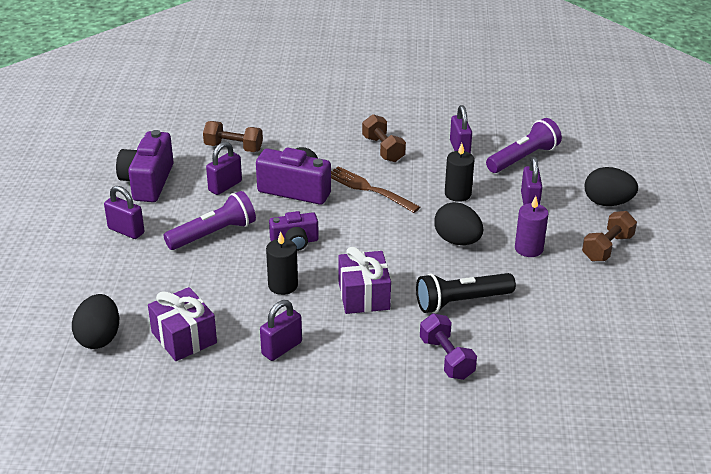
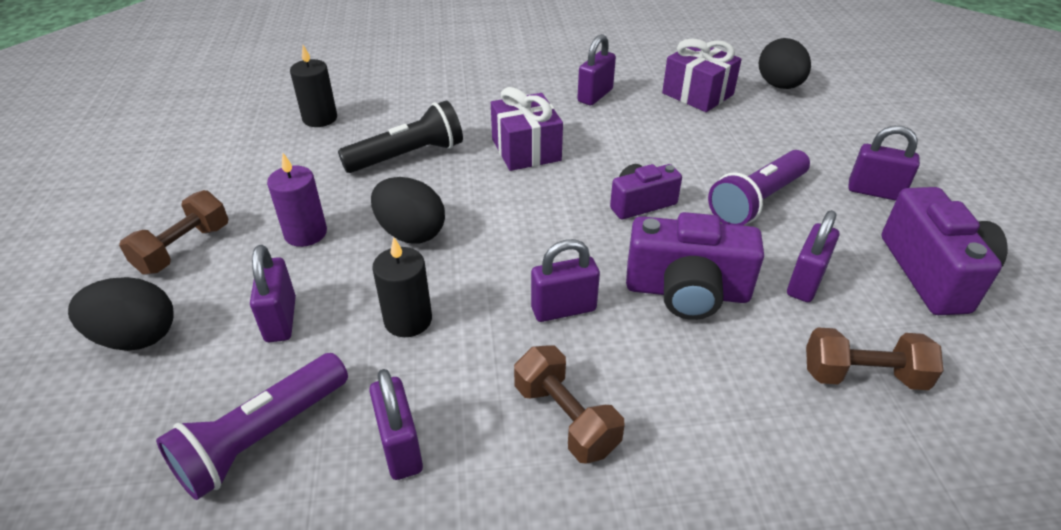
camera: 170 degrees right, 5 degrees up
(283, 285) = (626, 150): black candle -> black candle (320, 118)
(370, 189) = (563, 309): brown fork -> purple padlock
(446, 358) = (425, 104): purple dumbbell -> none

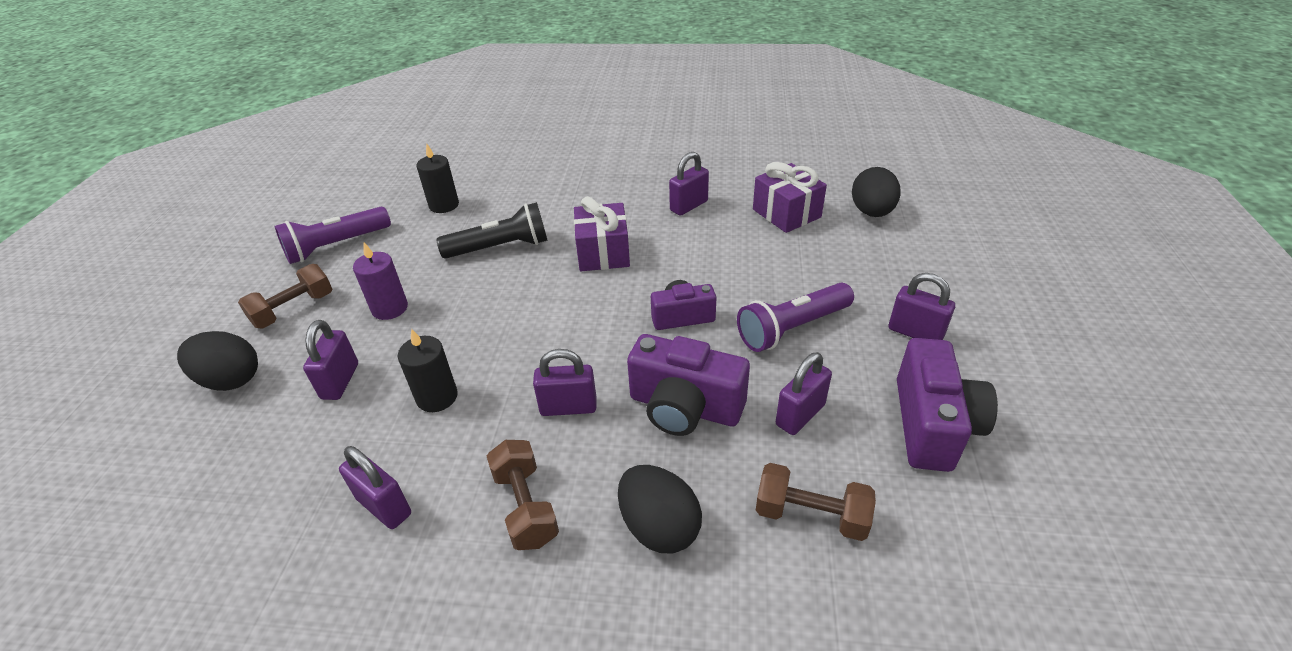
camera: 15 degrees right, 0 degrees up
(262, 437) = (286, 479): purple flashlight -> purple flashlight (336, 246)
(400, 447) = (384, 506): purple padlock -> purple padlock turned 45 degrees counterclockwise
(411, 233) = (472, 319): black egg -> black egg (659, 527)

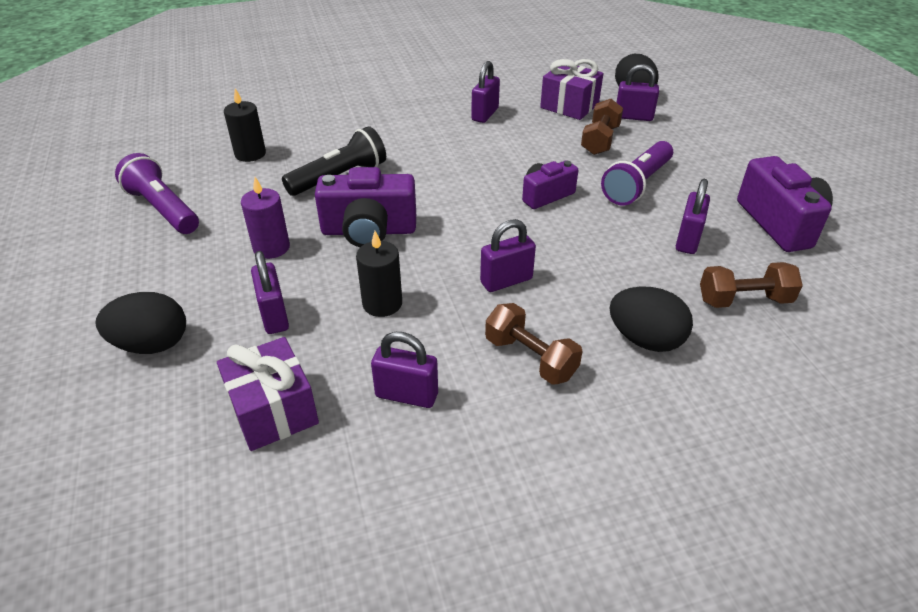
camera: 25 degrees left, 0 degrees up
(293, 309) = (166, 271): brown dumbbell -> brown dumbbell (600, 140)
(336, 246) = (163, 209): purple flashlight -> purple flashlight turned 105 degrees clockwise
(603, 253) = (439, 163): purple gift -> purple gift (273, 410)
(684, 407) = (599, 257): purple camera -> purple camera (369, 231)
(915, 333) = (725, 168): purple padlock -> purple padlock (633, 117)

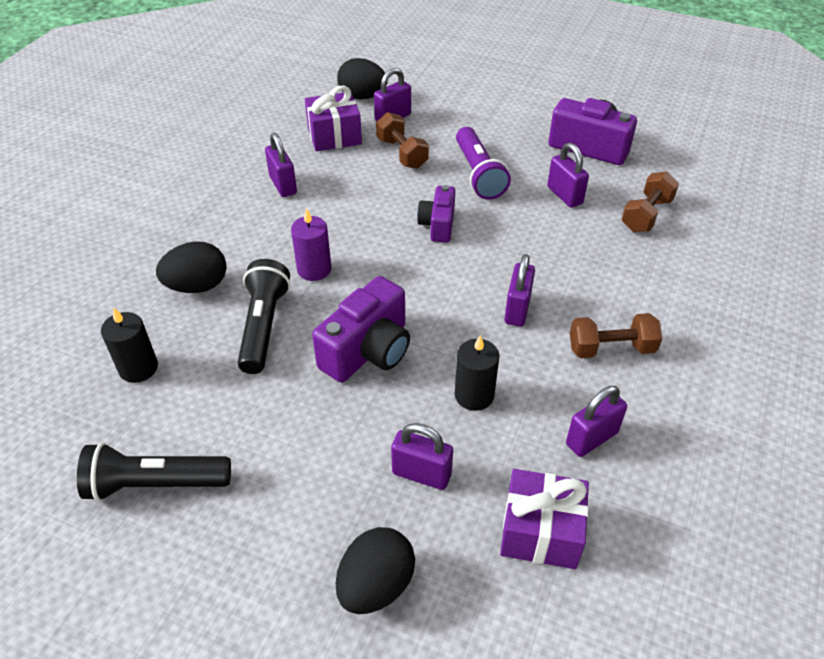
camera: 50 degrees left, 5 degrees up
(163, 209) = (155, 484): purple flashlight -> black flashlight
(271, 248) = (320, 428): purple candle -> purple candle (314, 269)
(645, 340) = (642, 282): black egg -> black egg (197, 286)

